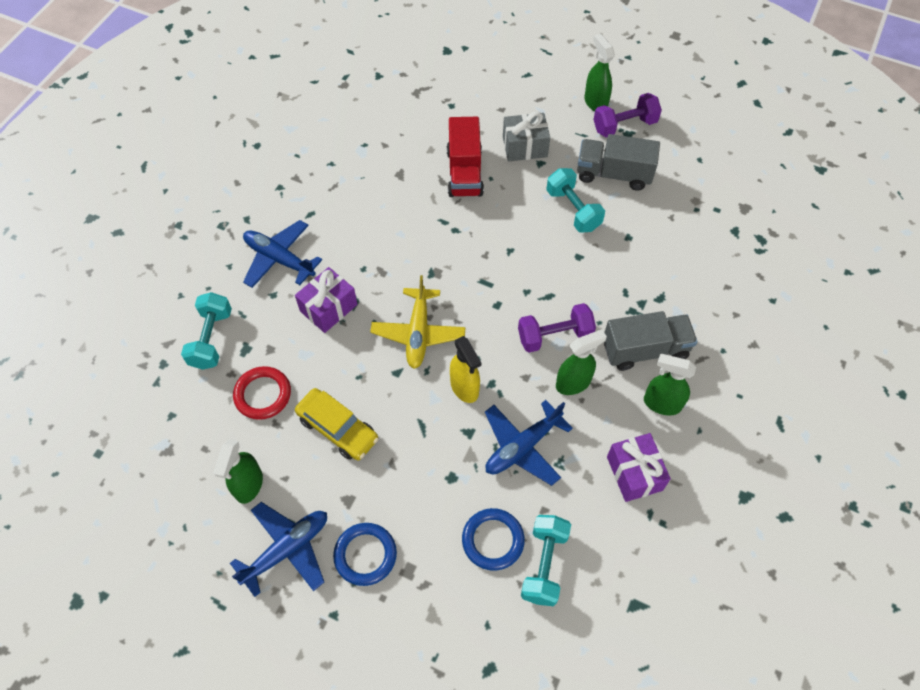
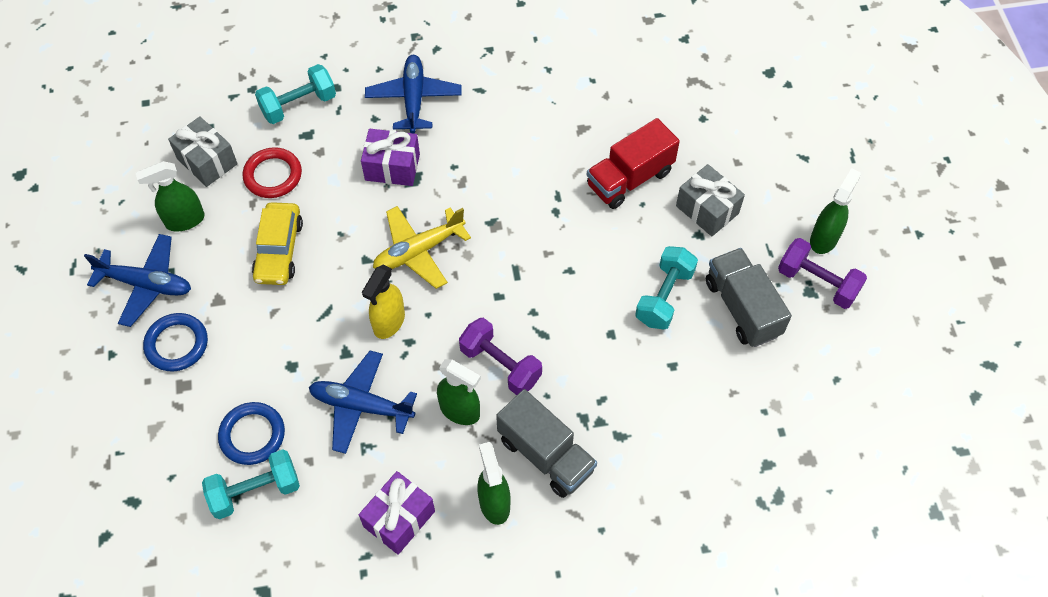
camera: 55 degrees right, 0 degrees up
(205, 436) = (207, 161): none -> grey gift

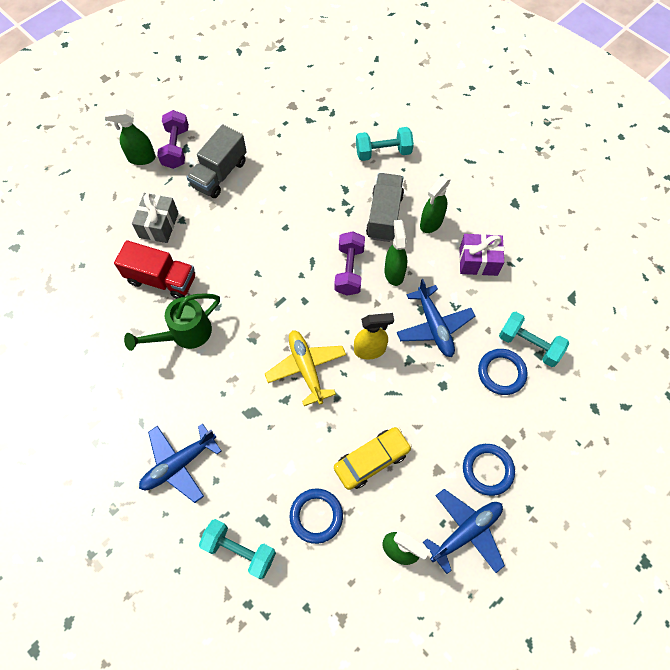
camera: 125 degrees left, 5 degrees up
(146, 284) = (466, 532): blue plane -> blue plane turned 75 degrees clockwise
(207, 161) = (339, 579): grey gift -> none
(273, 175) = (316, 516): red ring -> blue ring
(392, 167) = (251, 434): purple gift -> none
(419, 251) = (306, 368): yellow plane -> yellow plane turned 135 degrees counterclockwise
(546, 167) = (185, 334): none -> green watering can
(664, 297) = (240, 214): turquoise dumbbell -> turquoise dumbbell (383, 152)

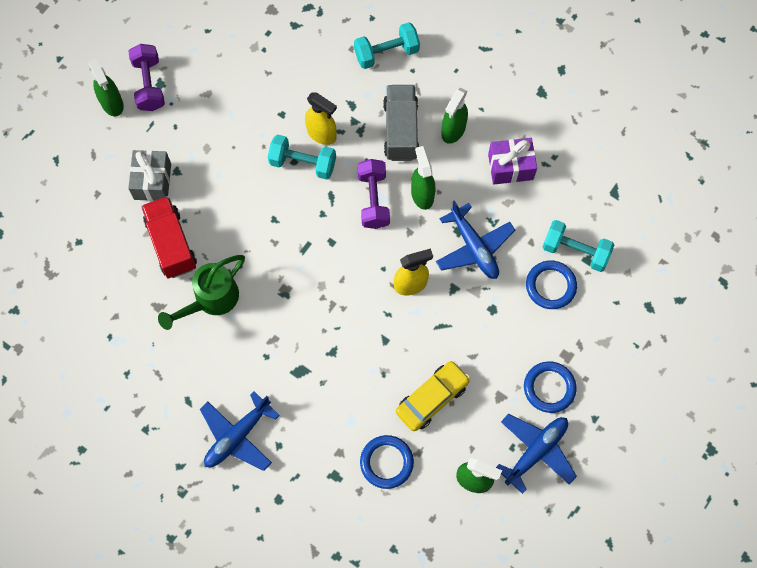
camera: 10 degrees left, 5 degrees up
(141, 158) = (112, 104): green spray bottle -> green spray bottle turned 105 degrees counterclockwise
(161, 279) = (171, 244): red truck -> red truck turned 120 degrees counterclockwise
(219, 174) = (206, 109): grey truck -> none
(240, 550) = (318, 508): turquoise dumbbell -> turquoise dumbbell (303, 163)
(306, 368) = (348, 315): yellow plane -> none
(314, 209) = (322, 134): none -> yellow spray bottle

